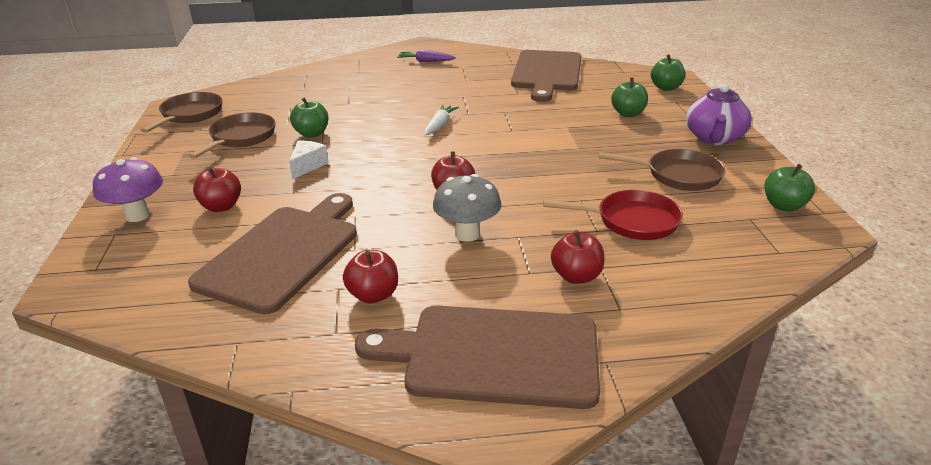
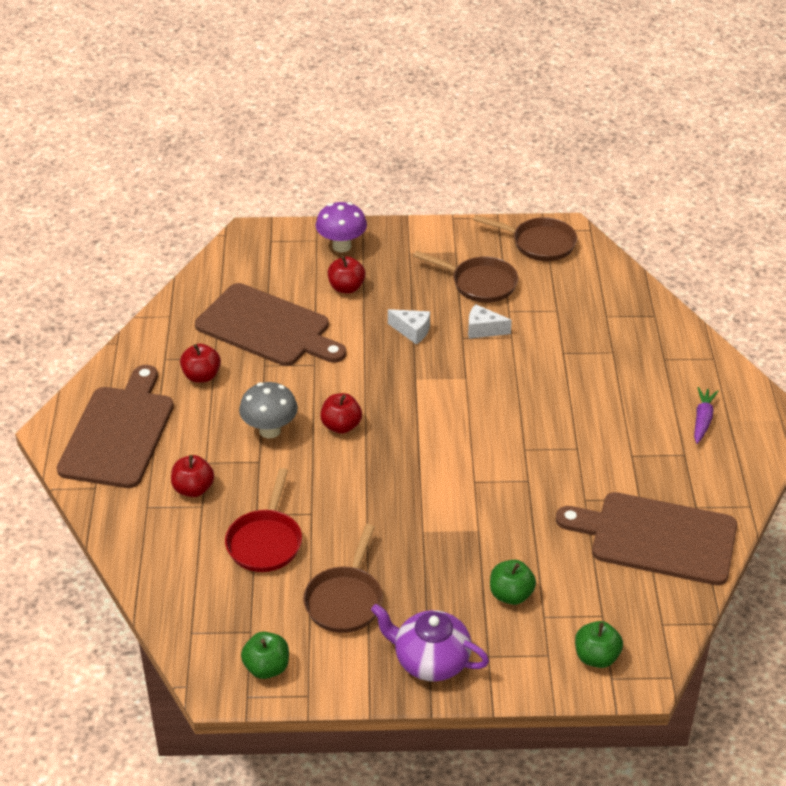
camera: 95 degrees right, 10 degrees up
(311, 134) = (483, 330): green apple -> white cheese
(439, 125) = (493, 424): white carrot -> none

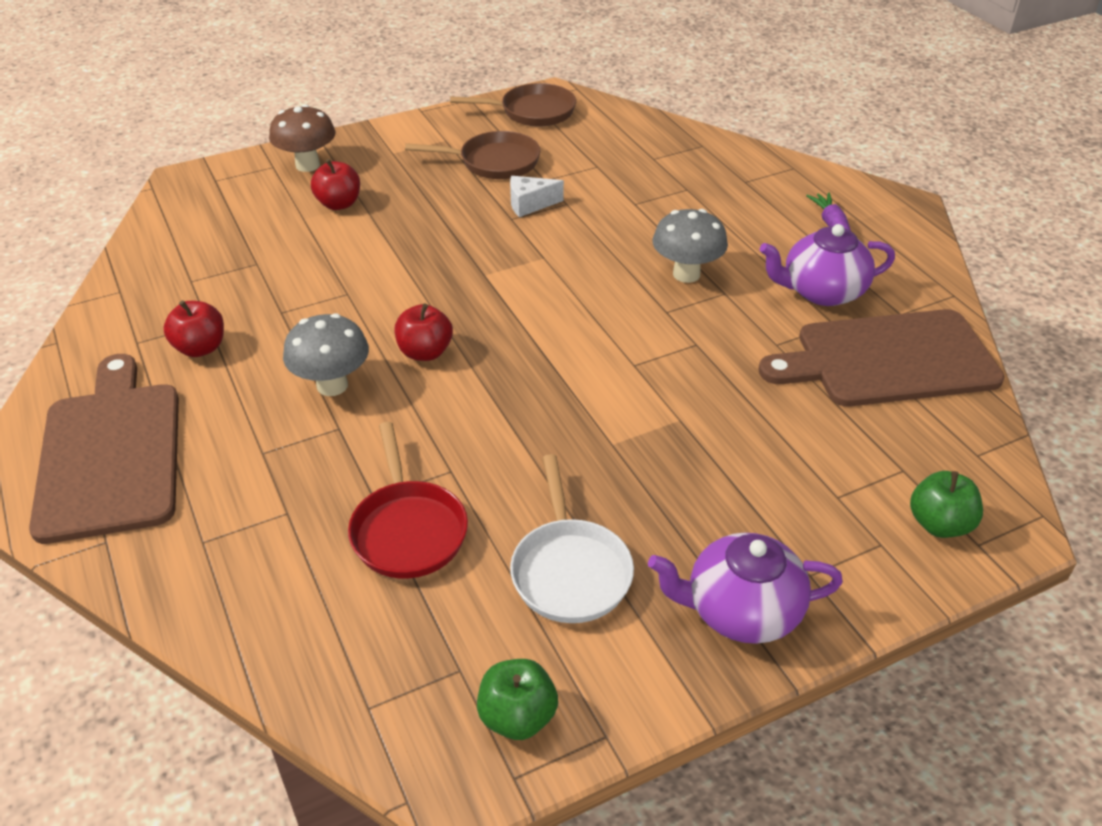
camera: 25 degrees left, 0 degrees up
(193, 489) = (262, 493): red apple -> none
(267, 327) = (261, 270): brown cutting board -> none
(341, 246) = (307, 165): purple mushroom -> brown mushroom
(345, 600) = (570, 570): brown pan -> white pan
(412, 331) = (447, 227): white cheese -> none
(511, 595) = (778, 484): green apple -> none
(560, 424) = (686, 274): none -> grey mushroom
(650, 470) = (822, 292): none -> purple teapot

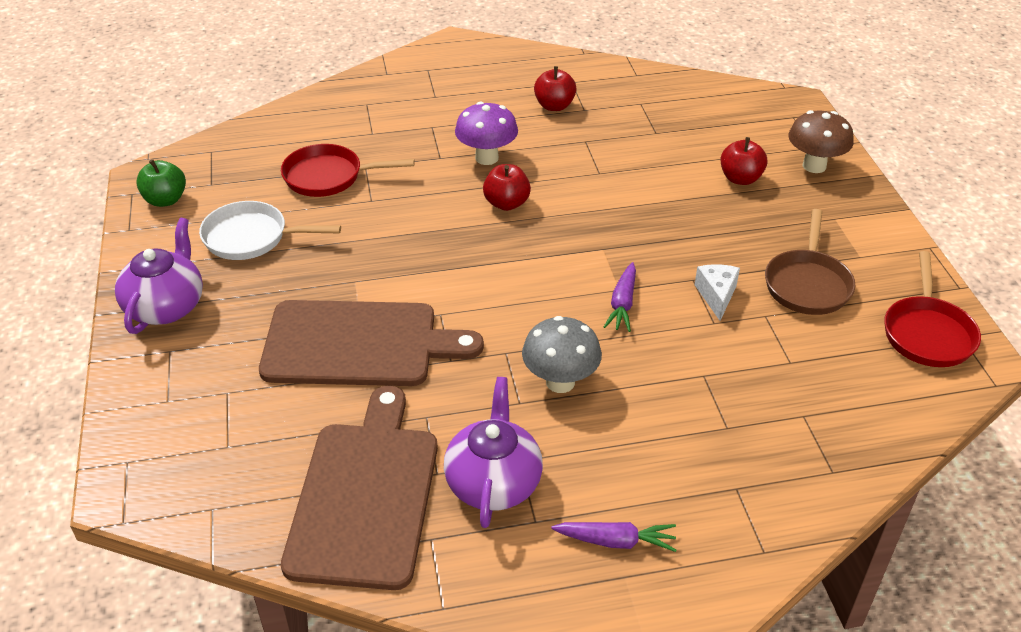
camera: 105 degrees right, 0 degrees up
(111, 454) = (460, 74): brown cutting board -> brown cutting board (358, 344)
(332, 385) = (487, 158): grey mushroom -> purple mushroom
(532, 112) = (927, 333): brown pan -> red pan
(564, 253) = (622, 304): none -> purple carrot
(939, 524) = (161, 445): green apple -> none

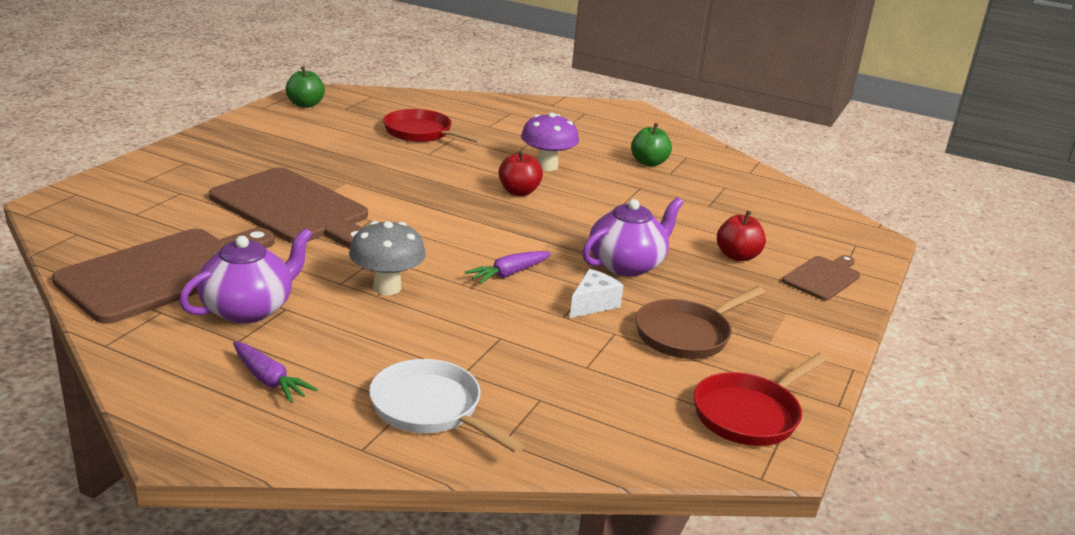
camera: 35 degrees right, 15 degrees down
(166, 307) = (219, 145): purple teapot -> purple teapot (627, 265)
(251, 237) = (322, 138): white pan -> white pan (431, 409)
(554, 106) = (649, 162): red apple -> green apple
(814, 166) = (823, 277): brown mushroom -> brown cutting board

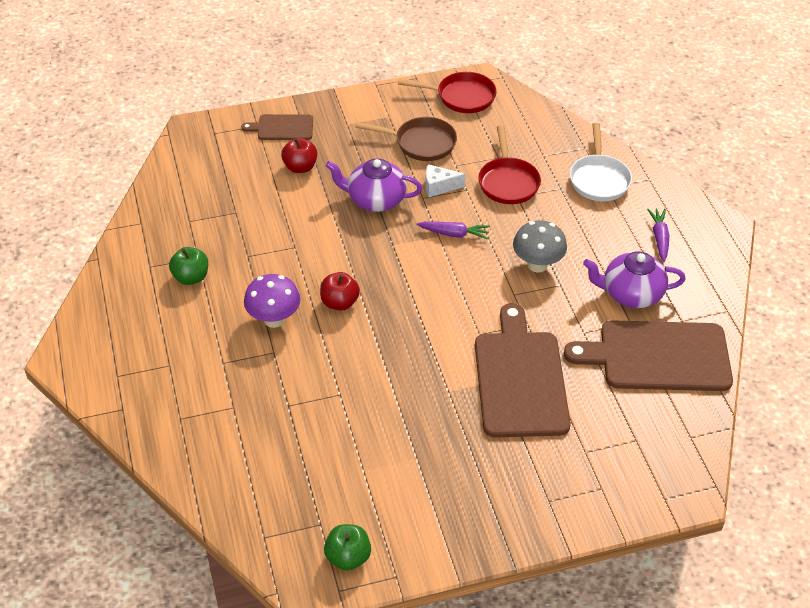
camera: 130 degrees left, 20 degrees up
(421, 133) = (305, 431): red pan -> red pan (508, 182)

